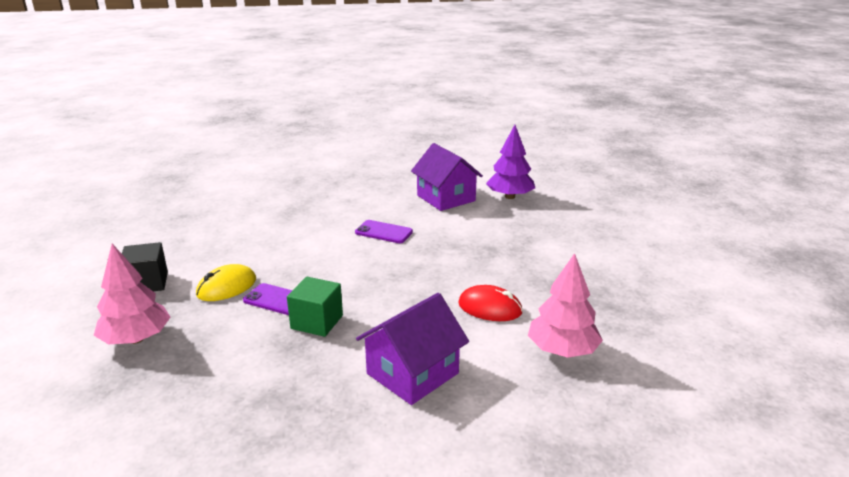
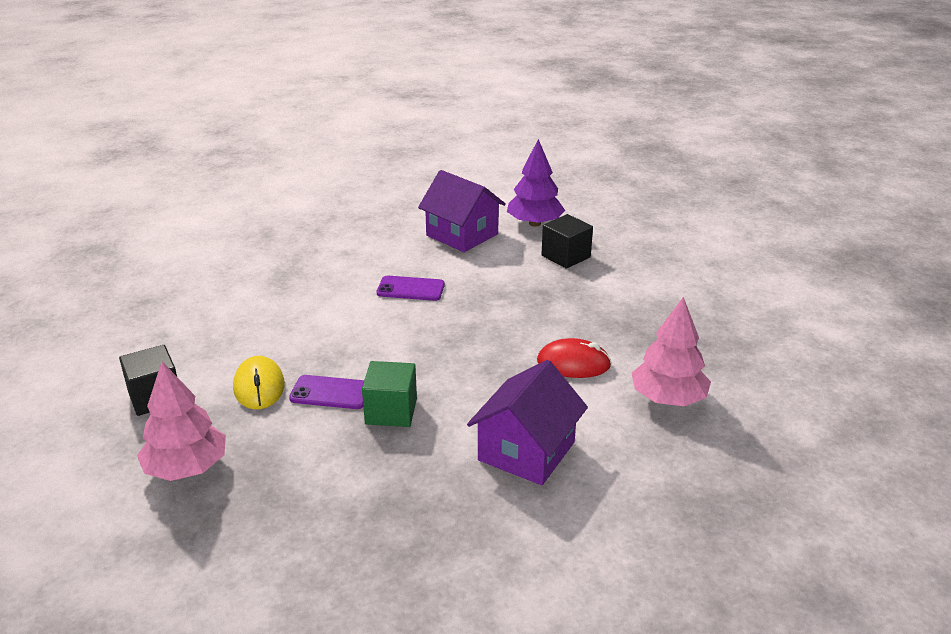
camera: 15 degrees left, 5 degrees up
(226, 287) = (259, 387): yellow mouse -> yellow mouse turned 45 degrees counterclockwise
(524, 224) = (566, 256): none -> black cube

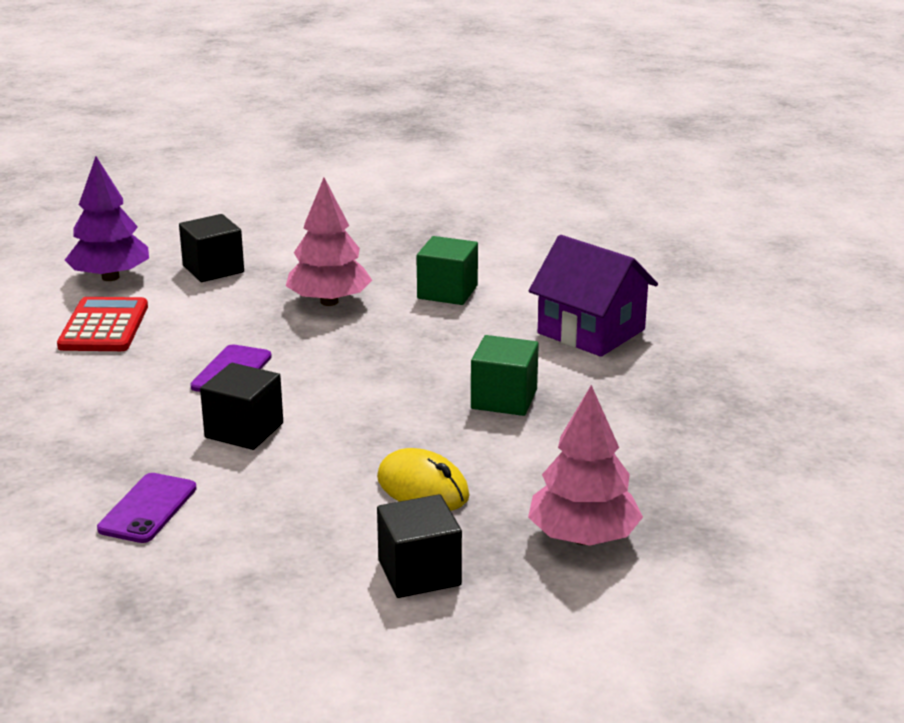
camera: 80 degrees left, 5 degrees down
(259, 387) = (423, 488): yellow mouse -> yellow mouse turned 45 degrees clockwise
(330, 393) = (454, 436): purple phone -> purple phone (148, 509)
(332, 306) = (244, 430): none -> black cube
(462, 235) = (104, 326): purple house -> red calculator
(573, 363) = (447, 292): red mouse -> green cube
(668, 399) = (524, 257): pink tree -> pink tree (329, 302)

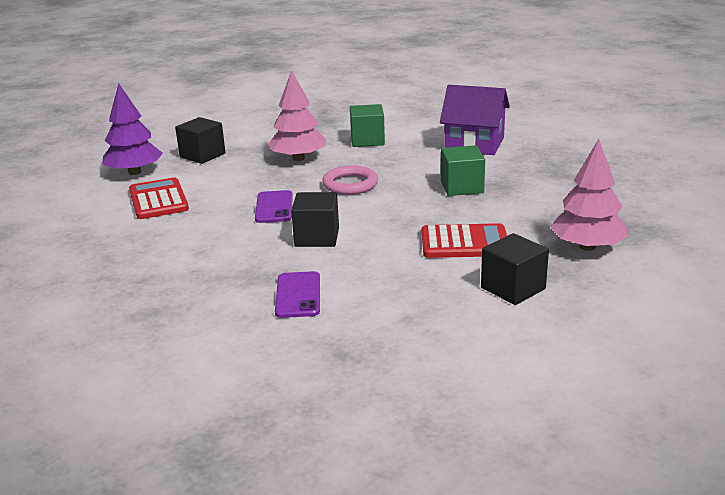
camera: 20 degrees left, 0 degrees up
(359, 359) = (350, 184): none -> pink ring
(423, 488) = (464, 243): yellow mouse -> red calculator

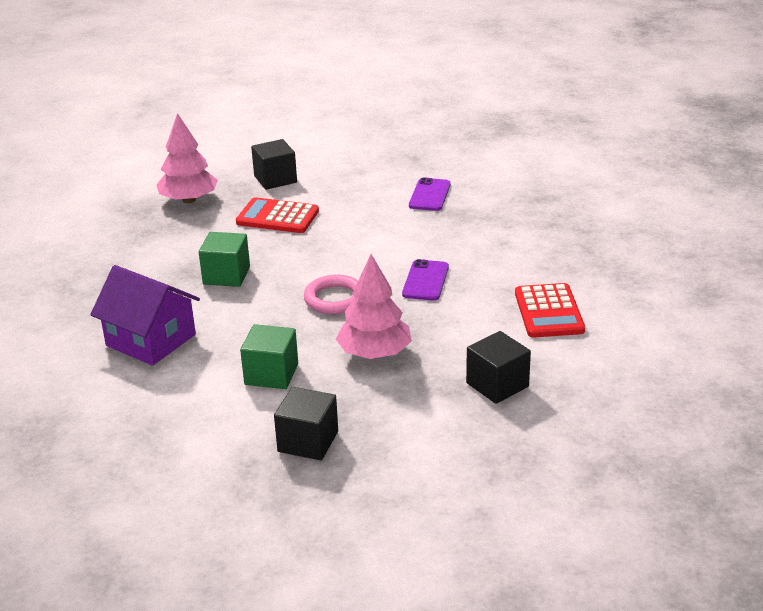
camera: 165 degrees left, 5 degrees up
(135, 172) = (585, 366): purple tree -> none
(317, 237) = (396, 240): black cube -> black cube (308, 441)

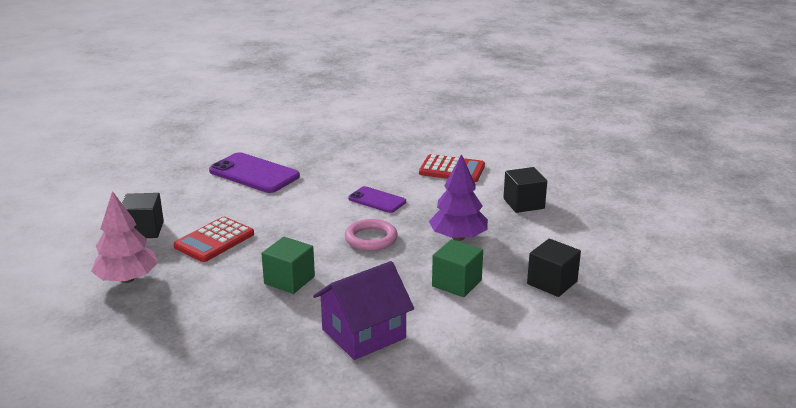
camera: 70 degrees left, 5 degrees down
(374, 353) = (458, 237): pink tree -> purple tree
(429, 195) = (254, 174): purple phone -> purple phone, size x1.68

